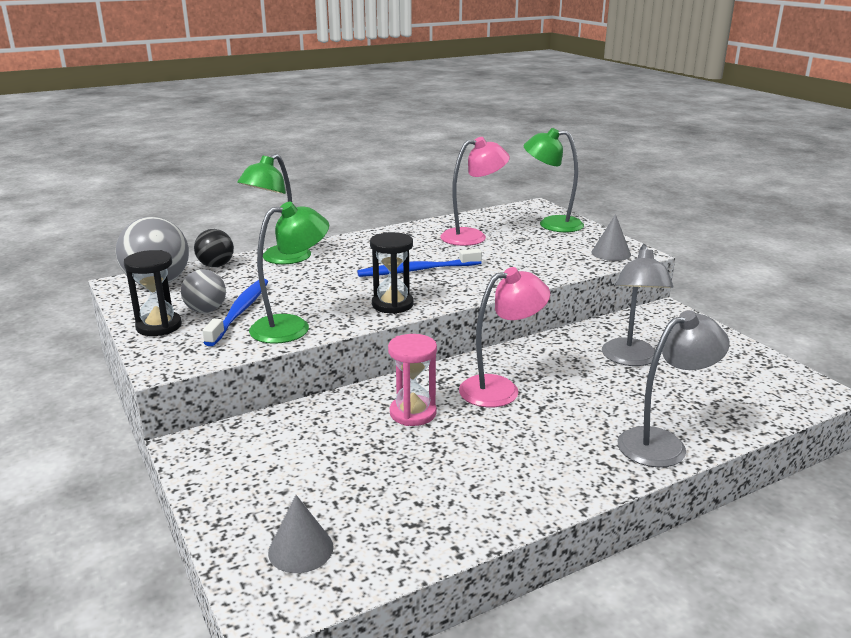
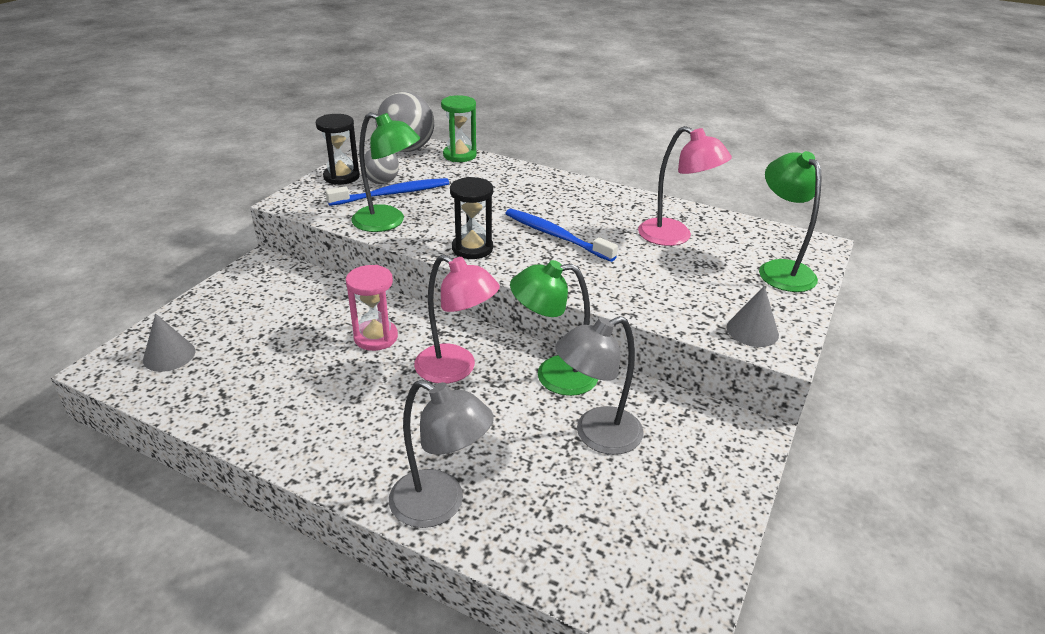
camera: 55 degrees right, 10 degrees up
(216, 265) = (459, 155): black ball -> green hourglass
(279, 259) = (501, 172): green lamp -> green lamp (553, 375)

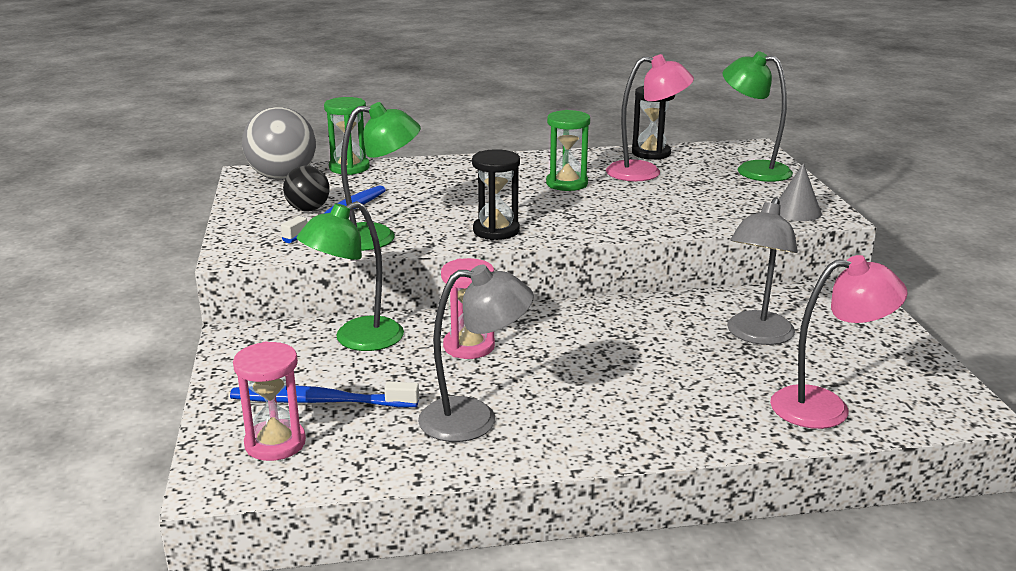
camera: 35 degrees left, 10 degrees down
(169, 355) = (275, 443): grey cone -> pink hourglass
(341, 177) = (255, 218): black hourglass -> black hourglass (651, 153)
(381, 182) = (308, 209): grey ball -> black ball
(440, 505) = (719, 427): grey lamp -> grey lamp (474, 419)
(455, 369) = (580, 340): pink lamp -> pink lamp (826, 407)
(553, 375) = (664, 312): green lamp -> green lamp (356, 339)
(556, 236) = (552, 200): blue toothbrush -> blue toothbrush (321, 401)
(592, 224) = (567, 184): none -> green hourglass

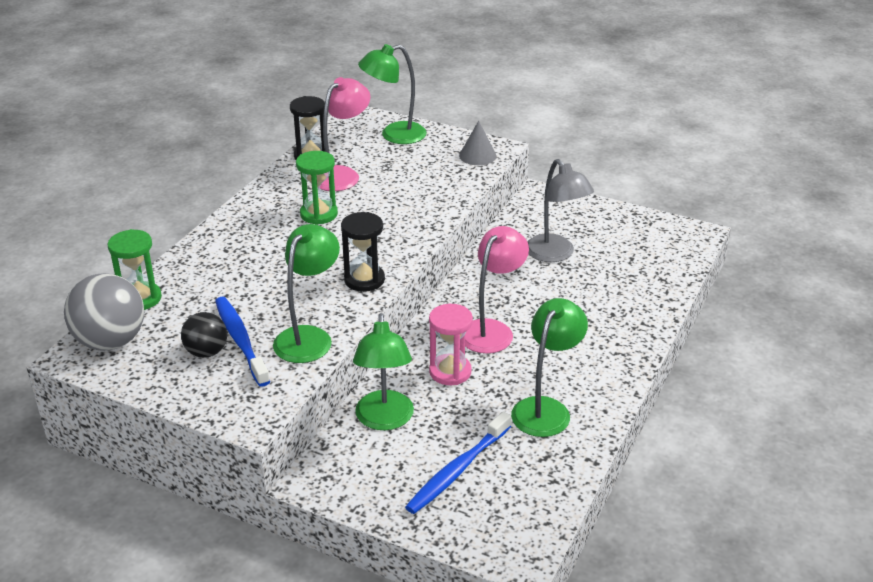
camera: 55 degrees left, 10 degrees up
(275, 443) = (494, 511): pink hourglass -> none
(474, 419) = (546, 409): grey lamp -> green lamp
(826, 407) = (652, 274): pink lamp -> pink lamp (492, 330)

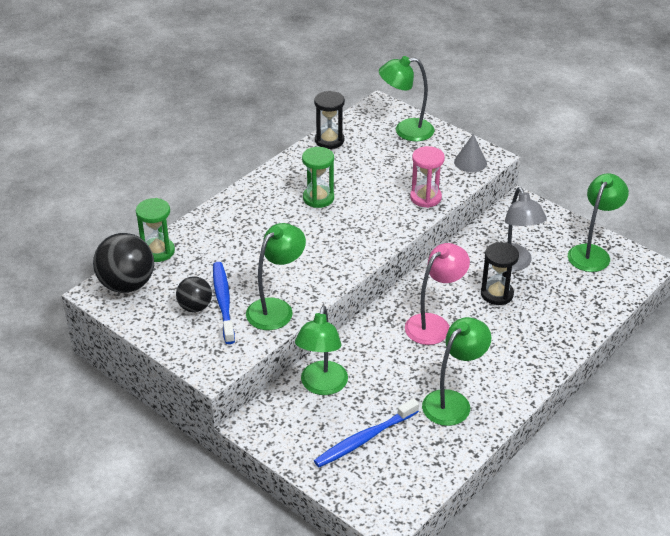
camera: 15 degrees right, 5 degrees up
(110, 341) = (127, 285): grey ball -> black ball
(342, 175) = (349, 163): pink lamp -> none
(364, 280) = (335, 265): black hourglass -> black hourglass (497, 294)
(450, 372) = (387, 355): pink hourglass -> pink hourglass (425, 198)
(635, 231) = (592, 253): none -> green lamp

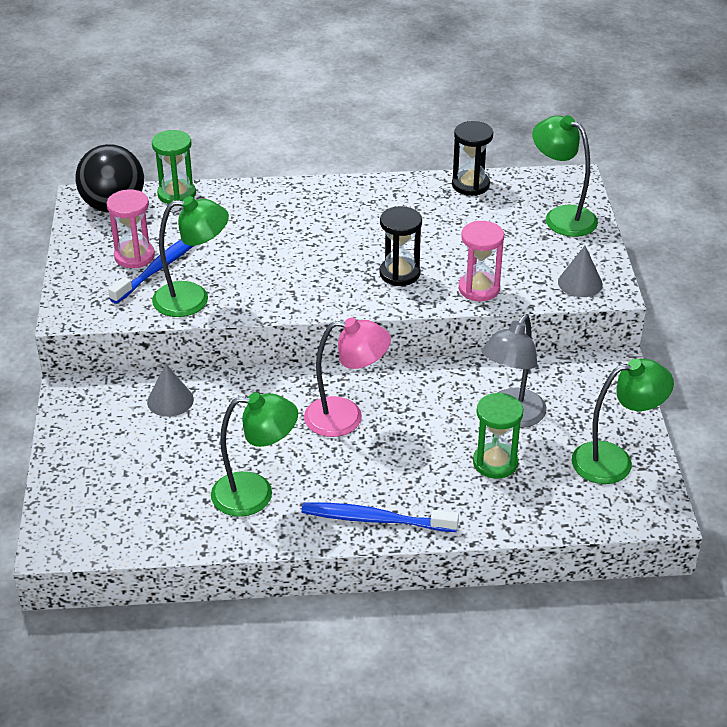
camera: 45 degrees right, 0 degrees up
(195, 307) = (134, 256): black ball -> pink hourglass
(318, 198) = (377, 230): green hourglass -> green hourglass (495, 463)
(322, 386) = (170, 400): green lamp -> grey cone
(365, 439) = (136, 468): blue toothbrush -> blue toothbrush (376, 520)
(497, 294) = (449, 432): black hourglass -> black hourglass (399, 274)

